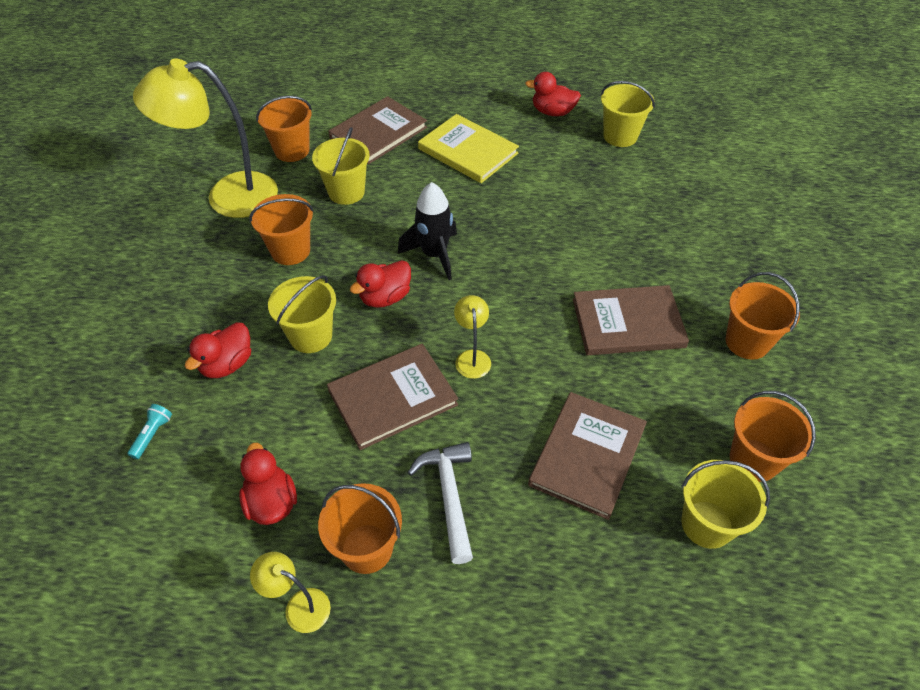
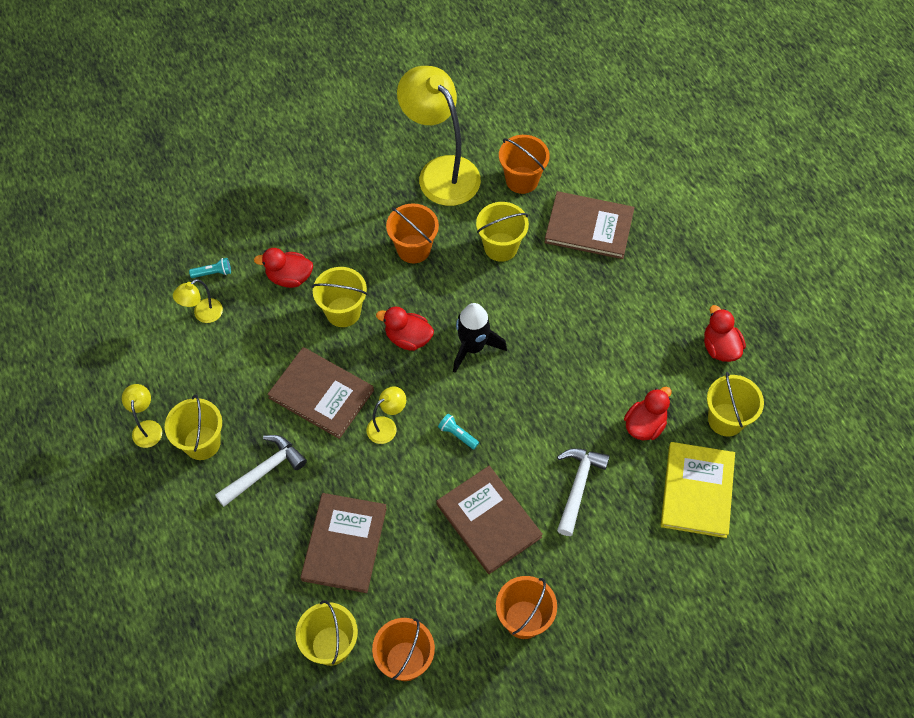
camera: 60 degrees right, 10 degrees up
(197, 470) = (203, 314): none -> yellow lamp
(271, 502) = (204, 370): red duck -> red duck (645, 425)
(367, 548) = (202, 443): orange bucket -> yellow bucket
(468, 151) = (614, 307): yellow book -> yellow book (697, 491)
(520, 306) = (457, 434): none -> turquoise flashlight
(587, 456) = (344, 544): brown book -> brown book turned 75 degrees counterclockwise
(628, 246) = (578, 486): none -> white hammer

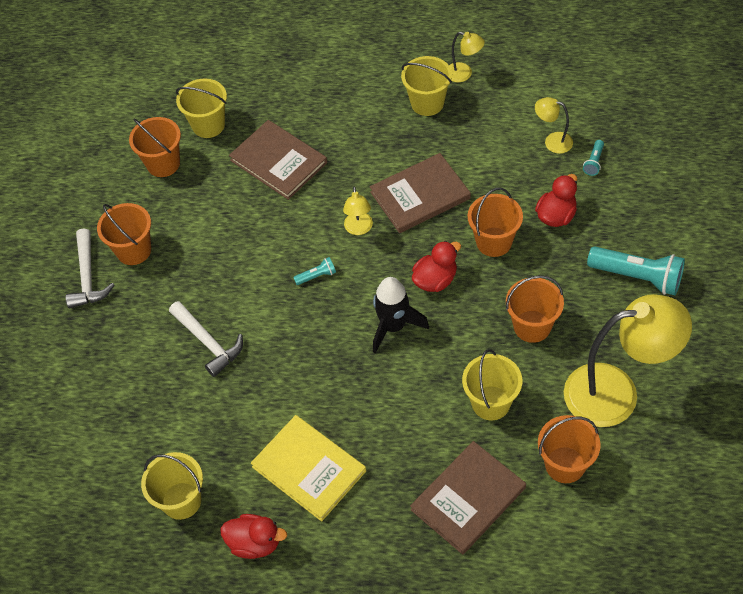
camera: 125 degrees right, 5 degrees down
(203, 314) = (552, 141): yellow lamp -> yellow lamp turned 60 degrees counterclockwise
(264, 471) = (375, 133): white hammer -> white hammer (88, 277)
(323, 197) = (637, 277): none -> turquoise flashlight
(343, 312) = (494, 242): yellow bucket -> orange bucket
(488, 520) = (227, 263): brown book -> none
(645, 425) = (225, 427): red duck -> none
(697, 491) = (137, 434): yellow book -> yellow book (309, 469)

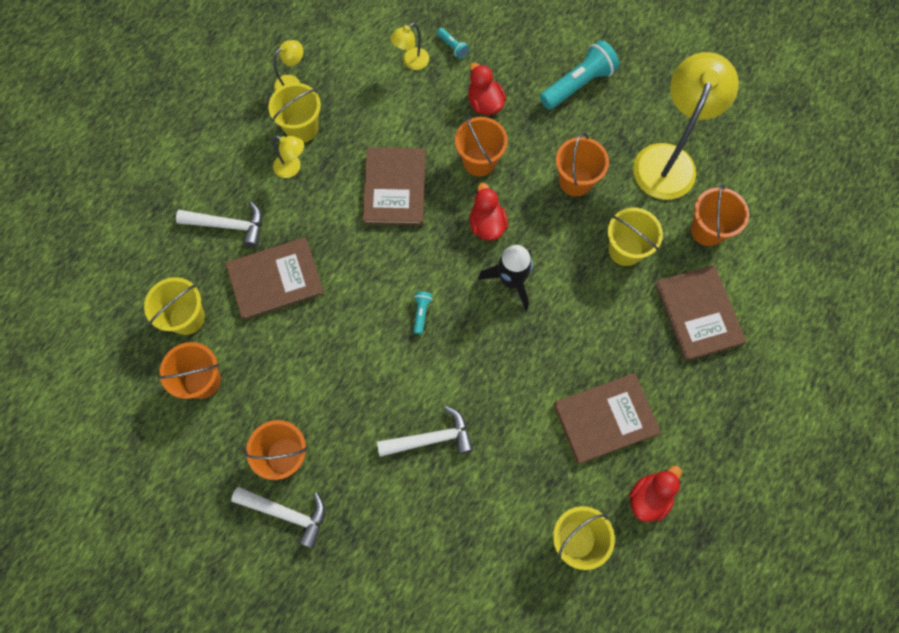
camera: 65 degrees left, 15 degrees up
(304, 106) = (228, 225): none -> white hammer
(309, 469) = (605, 419): yellow book -> brown book
(359, 229) = (396, 253): yellow lamp -> yellow lamp (292, 168)

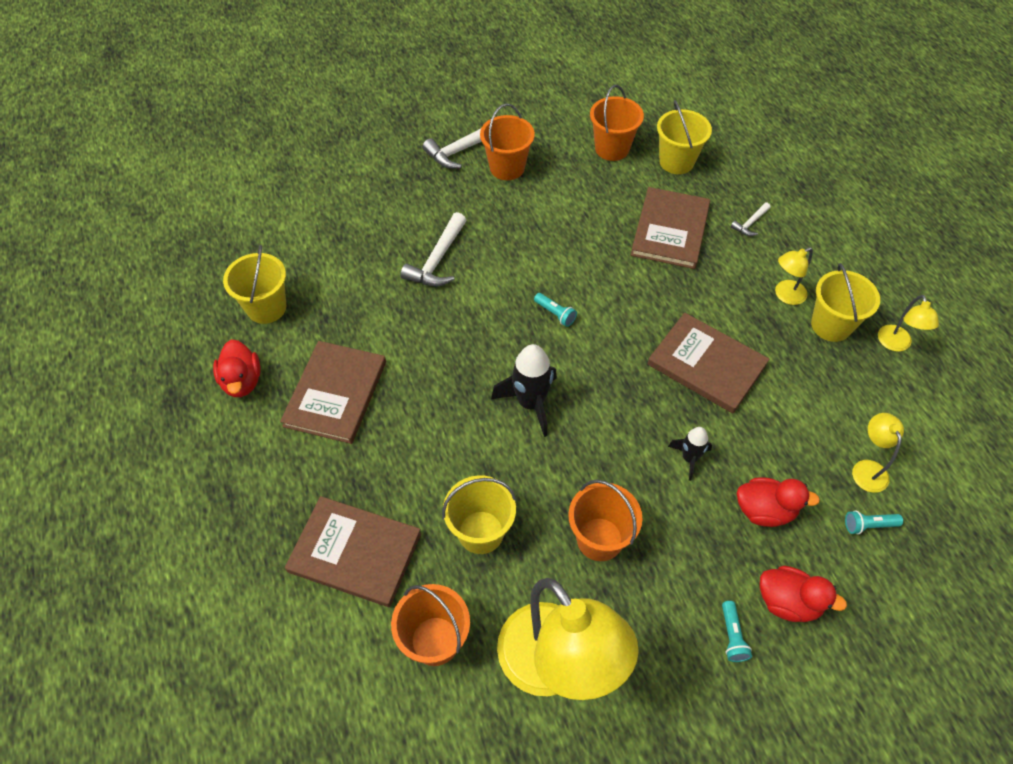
camera: 125 degrees right, 15 degrees down
(228, 225) = (750, 223): white hammer -> white hammer, size x0.54
(479, 161) = (689, 458): orange bucket -> black rocket
(487, 224) = (608, 419): red duck -> red duck (788, 602)
(578, 84) = (732, 636): turquoise flashlight -> turquoise flashlight, size x0.46

